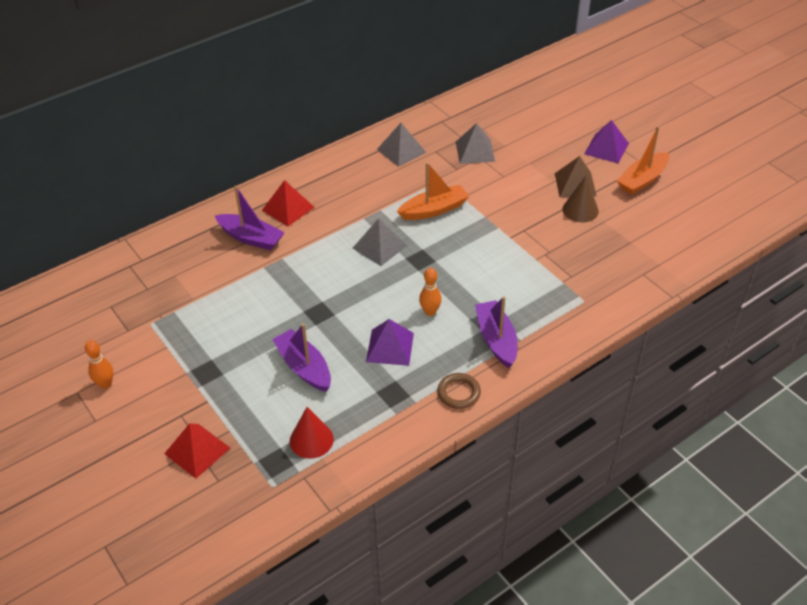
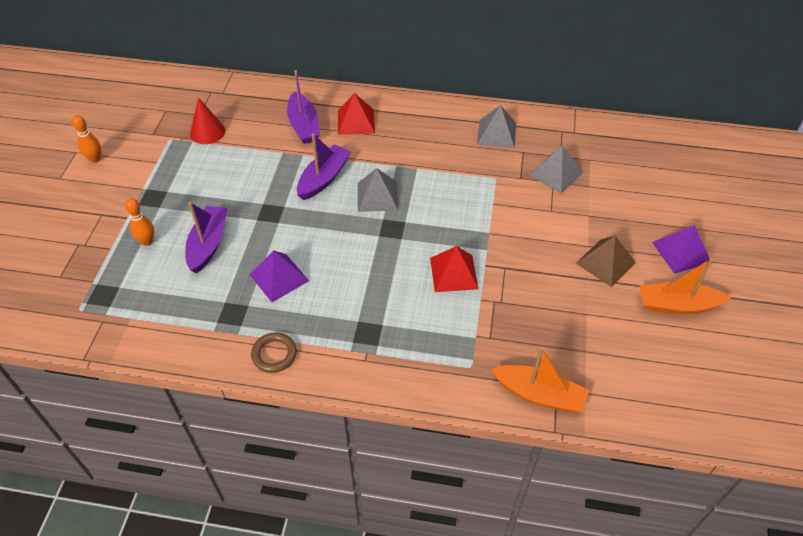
camera: 45 degrees right, 5 degrees up
(197, 450) = (77, 246): red pyramid -> red pyramid (454, 273)
(311, 440) = (142, 299): red cone -> red cone (207, 132)
(430, 312) = (342, 274): orange bowling pin -> orange bowling pin (147, 241)
(434, 210) = (456, 197): orange boat -> orange boat (539, 394)
(496, 339) = (358, 338): purple boat -> purple boat (323, 178)
(580, 210) = (578, 288): brown cone -> none

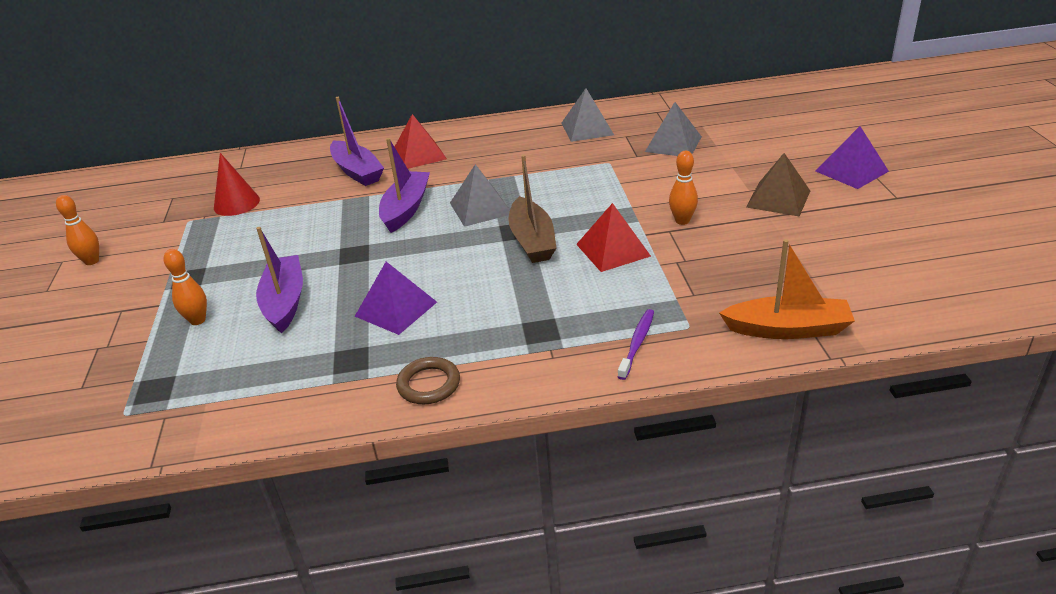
camera: 15 degrees left, 15 degrees down
(400, 243) = (532, 240): none -> brown boat
(427, 369) = (637, 343): none -> purple toothbrush
(519, 261) = (682, 221): none -> orange bowling pin
(677, 305) = (881, 212): orange boat -> none

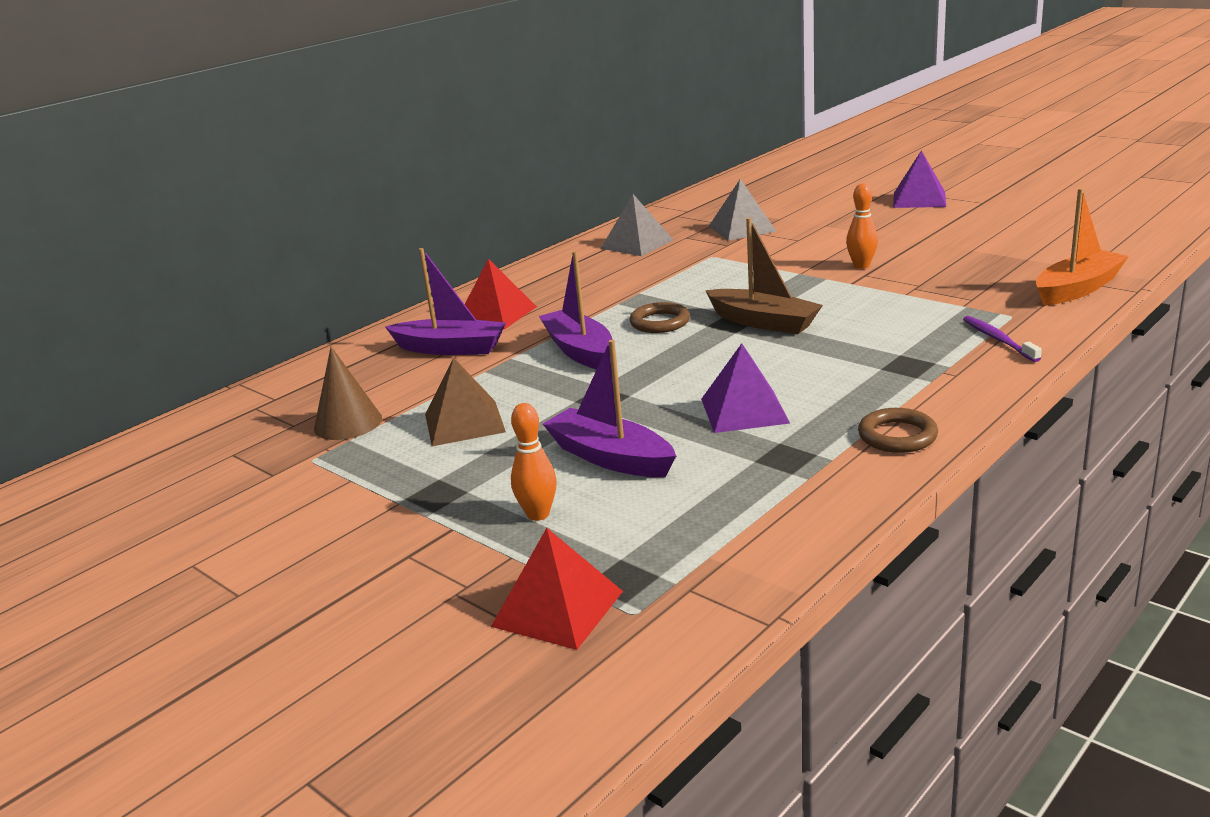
camera: 40 degrees left, 10 degrees down
(92, 261) = (247, 544): orange bowling pin -> none
(236, 203) = (348, 423): red cone -> brown cone
(480, 208) = (660, 322): grey pyramid -> brown ring
(613, 250) = (848, 301): red pyramid -> red pyramid (558, 608)
(778, 198) = (903, 230): brown pyramid -> brown pyramid (464, 422)

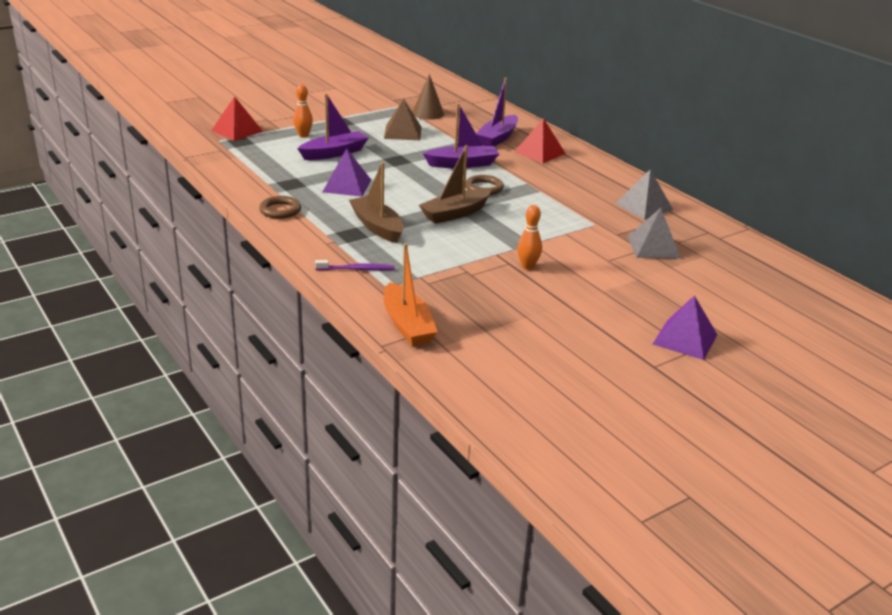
camera: 100 degrees right, 5 degrees up
(863, 356) = (377, 227): none -> brown boat

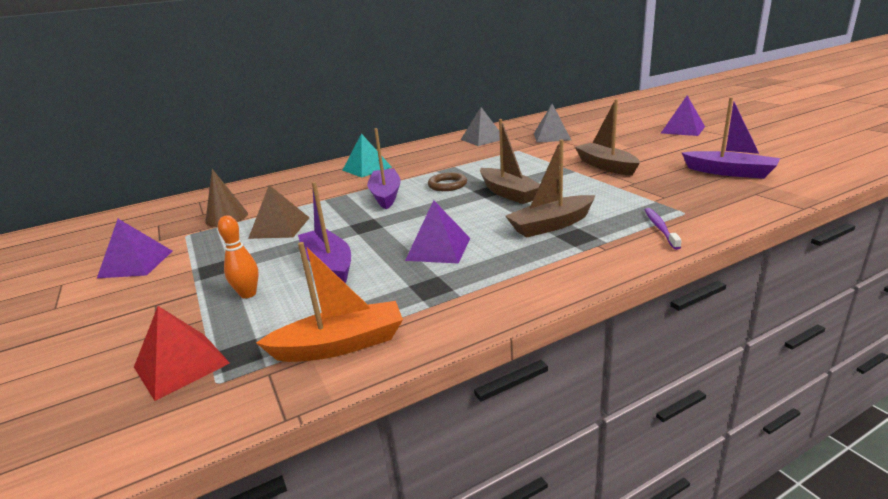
camera: 80 degrees left, 5 degrees down
(280, 210) = (521, 287): brown ring -> none
(356, 100) = (136, 264): none -> purple pyramid
(407, 325) = (753, 200): orange boat -> orange boat (340, 345)
(497, 138) = (323, 184): purple boat -> purple boat (729, 172)
(527, 266) = (606, 166): orange bowling pin -> brown boat
(539, 152) = (367, 168): red pyramid -> turquoise pyramid

